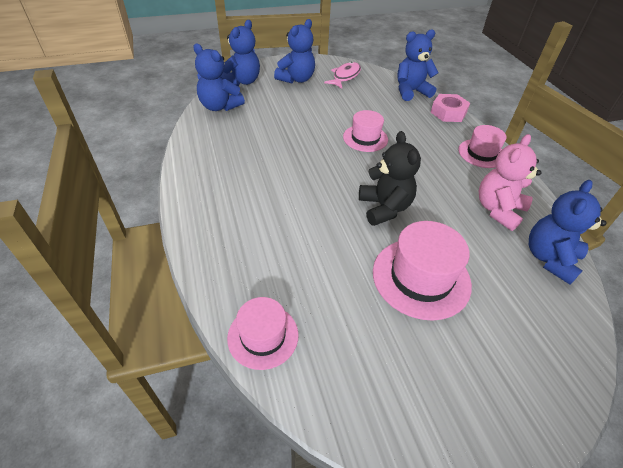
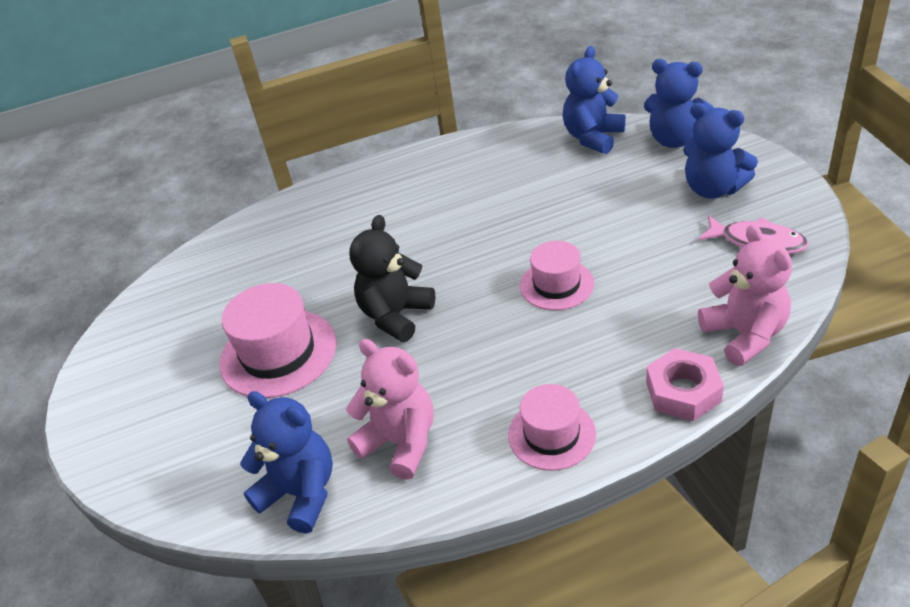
camera: 95 degrees right, 5 degrees down
(263, 336) = (223, 247): pink hat -> none
(384, 208) = (396, 316): black teddy bear -> black teddy bear turned 135 degrees clockwise
(411, 91) = (744, 335): blue teddy bear -> pink teddy bear

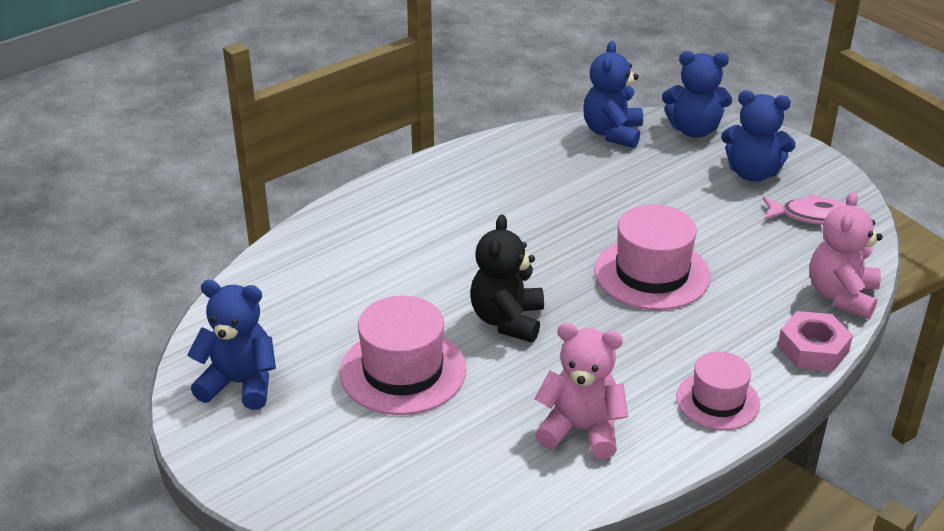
camera: 25 degrees left, 5 degrees down
(301, 493) = (509, 488): blue teddy bear -> blue teddy bear (240, 383)
(556, 285) = (652, 273): pink hat -> pink hat, size x1.56
(744, 335) = (841, 296): pink teddy bear -> pink teddy bear turned 120 degrees counterclockwise

